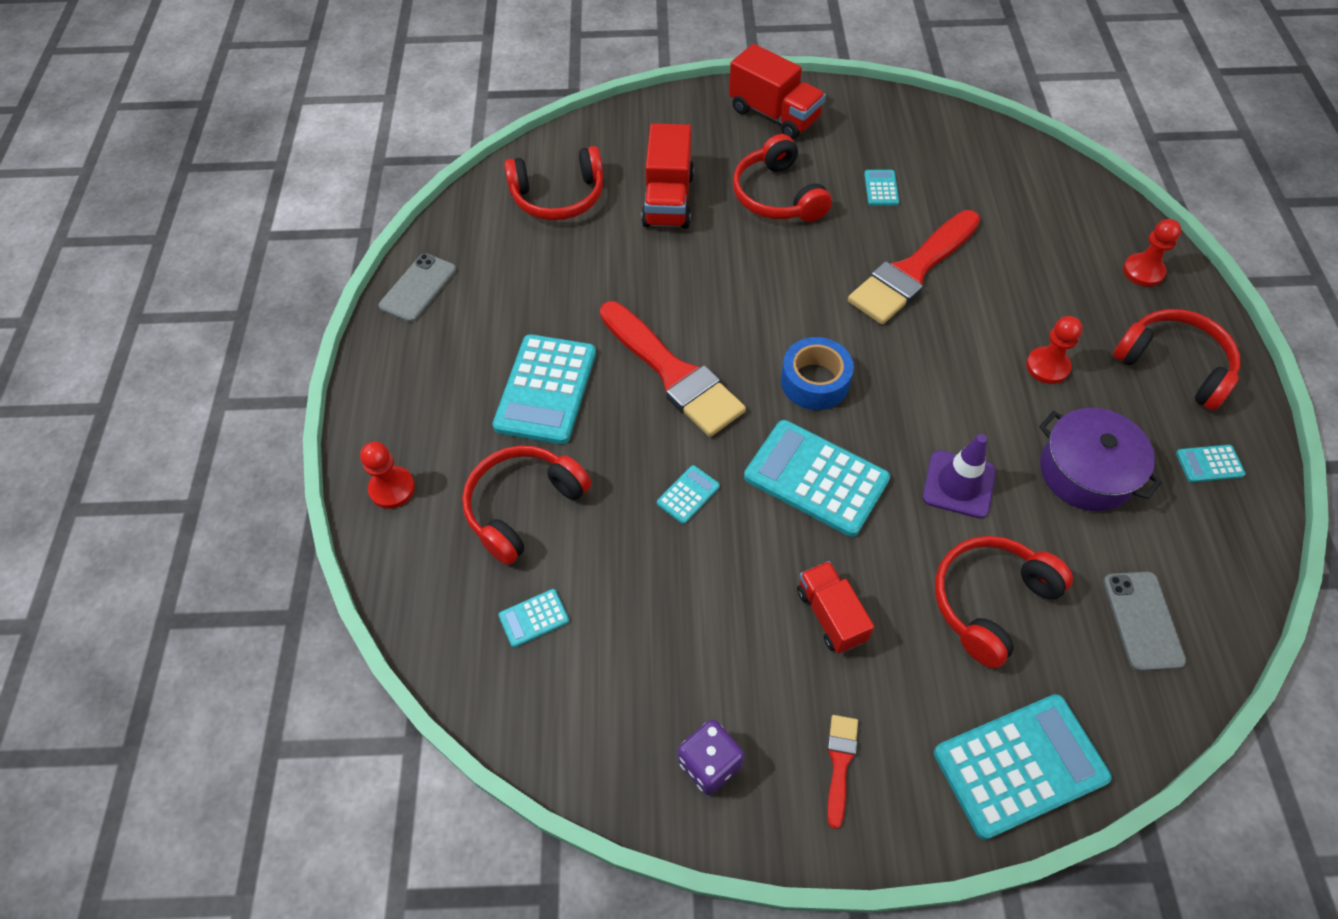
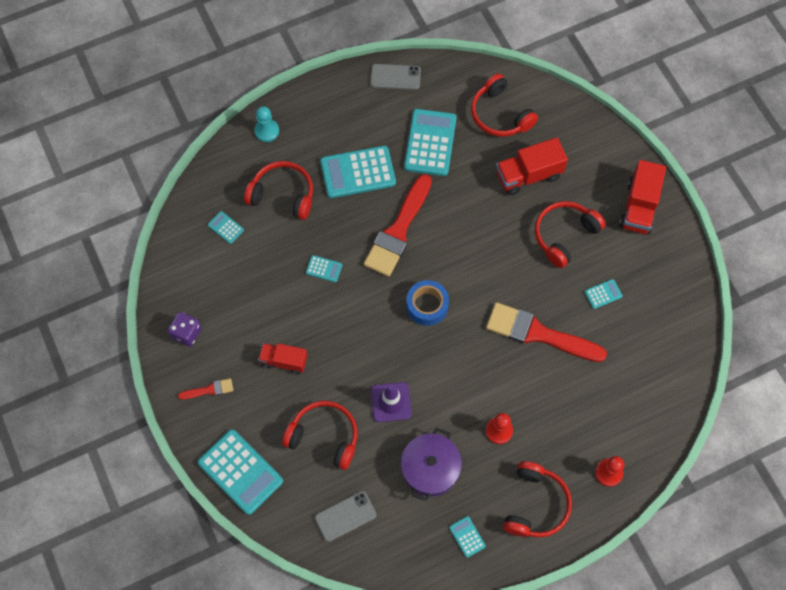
camera: 65 degrees right, 10 degrees up
(392, 488) = (267, 131): red pawn -> turquoise pawn
(816, 478) = (362, 328): turquoise calculator -> turquoise calculator (430, 143)
(830, 615) = (284, 361): red truck -> red truck turned 120 degrees counterclockwise

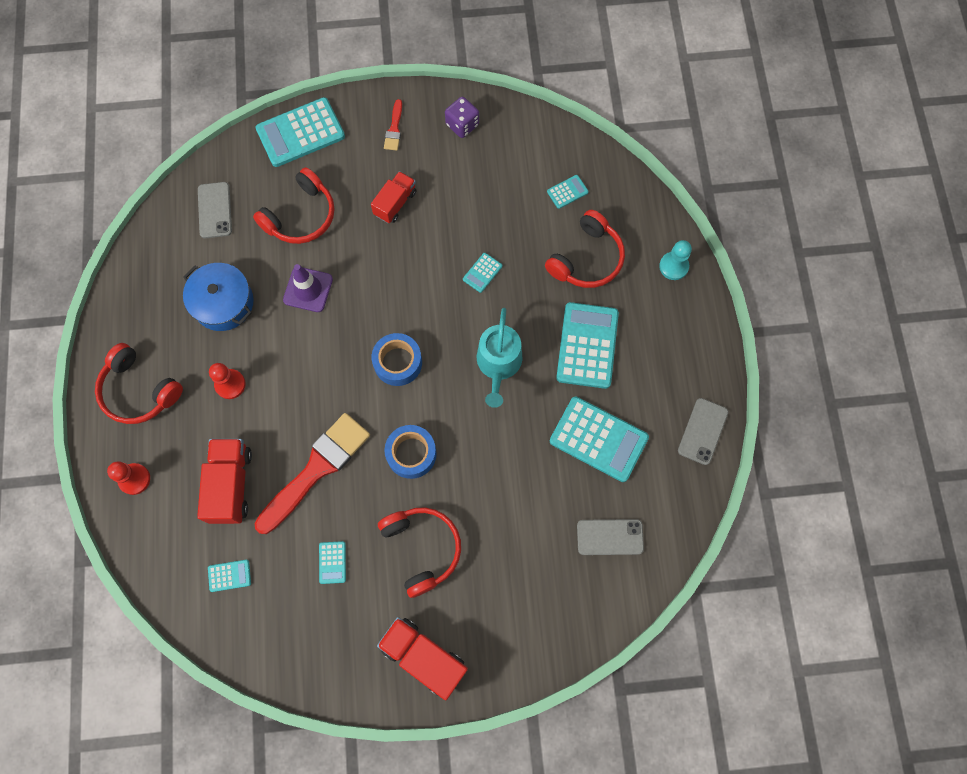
camera: 110 degrees right, 5 degrees up
(398, 230) = (498, 364): red brush -> turquoise watering can
(430, 468) = (223, 303): purple pot -> blue pot
(467, 537) = (141, 313): turquoise calculator -> turquoise calculator (229, 575)
(496, 268) = (411, 454): none -> blue tape
(500, 115) = (610, 537): red headphones -> grey phone
(528, 175) = (515, 538): red truck -> red truck (230, 485)

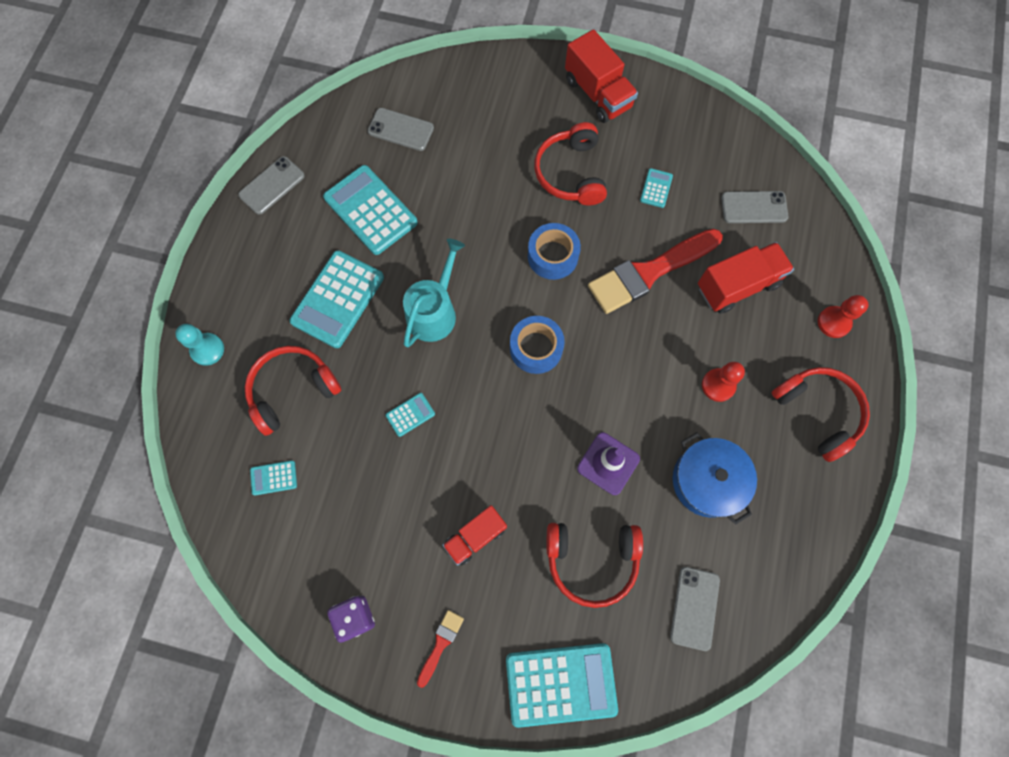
camera: 160 degrees left, 0 degrees up
(229, 575) = (754, 207): turquoise calculator -> grey phone
(230, 485) = (737, 285): red truck -> red truck turned 135 degrees counterclockwise
(301, 216) = (591, 560): red headphones -> red headphones turned 150 degrees counterclockwise

